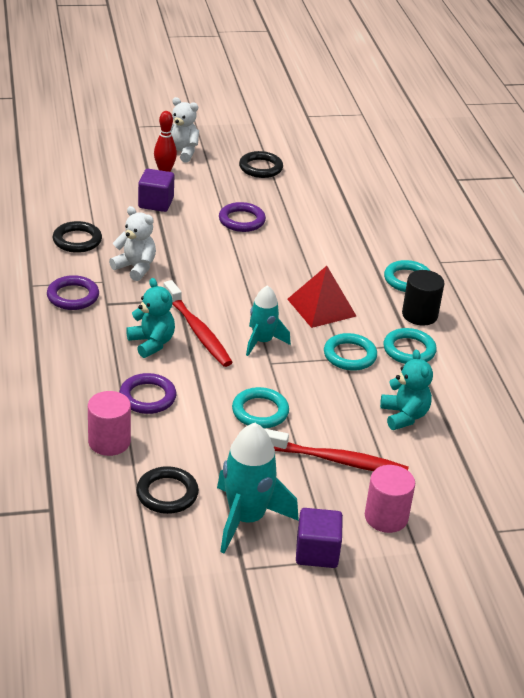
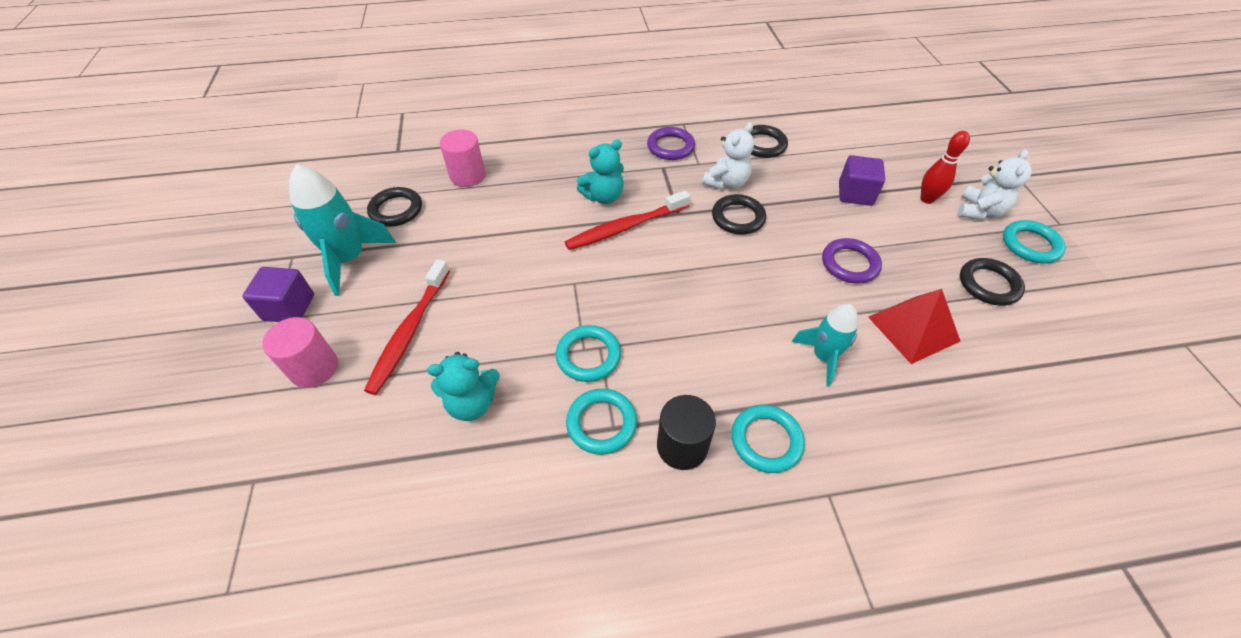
camera: 95 degrees right, 15 degrees up
(147, 397) = (524, 196): purple ring -> none
(185, 267) = (738, 217): none -> black ring
(260, 411) = (495, 272): turquoise ring -> turquoise ring (1030, 245)
(262, 342) = (610, 277): turquoise rocket -> turquoise rocket (823, 356)
(321, 307) = (682, 333): red pyramid -> red pyramid (913, 328)

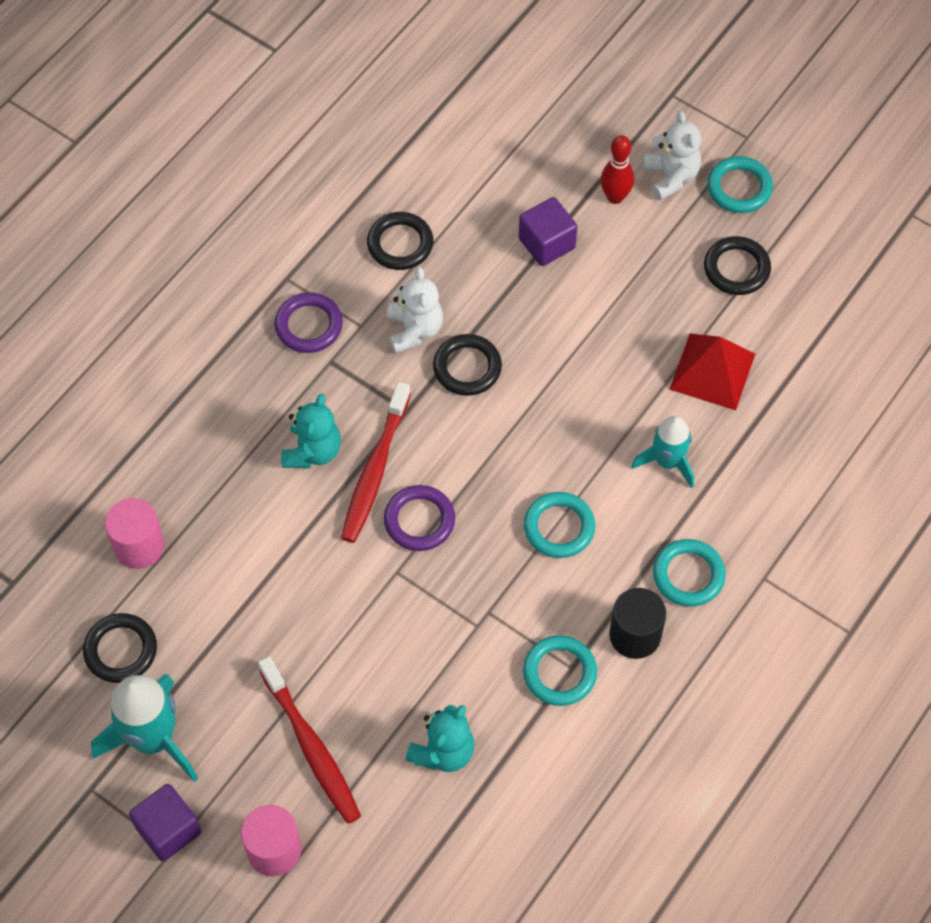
camera: 45 degrees left, 10 degrees up
(588, 356) = (487, 628): turquoise ring -> turquoise ring (559, 527)
(849, 264) = (610, 341): purple ring -> purple ring (419, 520)

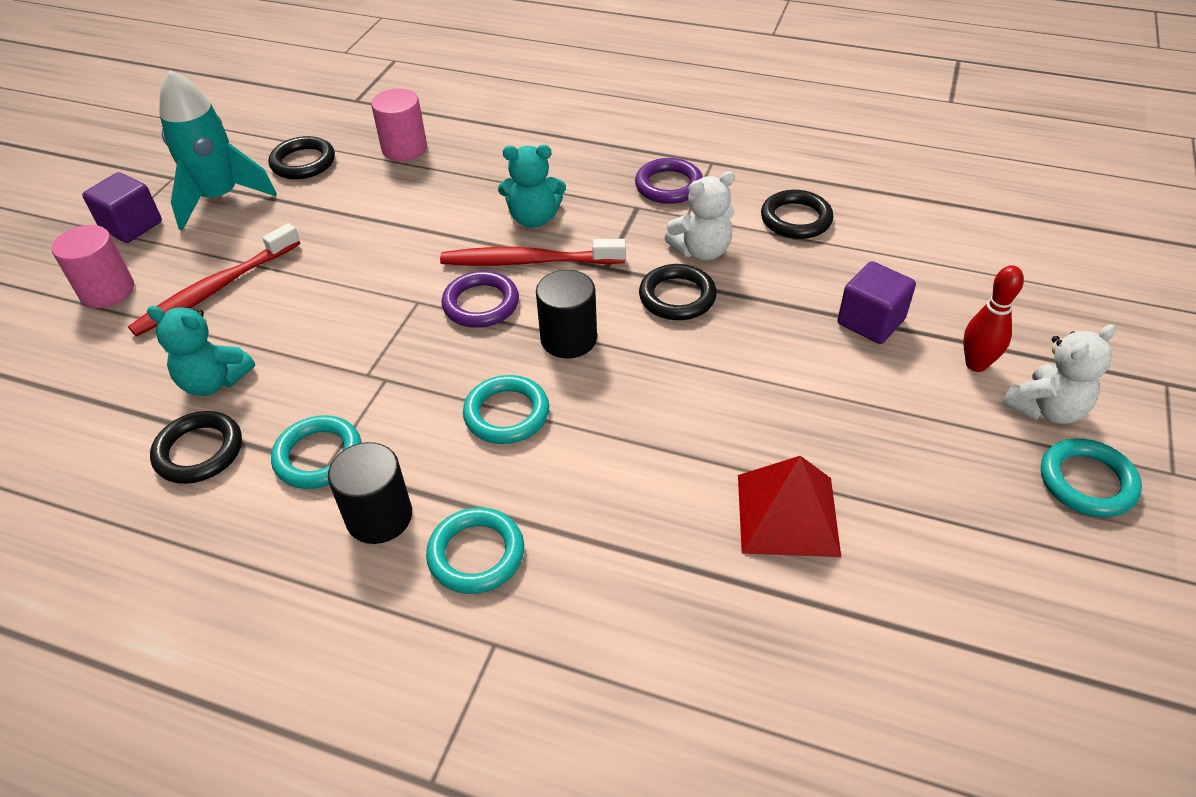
camera: 75 degrees right, 15 degrees down
(489, 462) = (568, 339): none -> black cylinder
(667, 462) = (633, 496): turquoise rocket -> none
(736, 269) = (959, 506): black ring -> black ring (199, 451)

